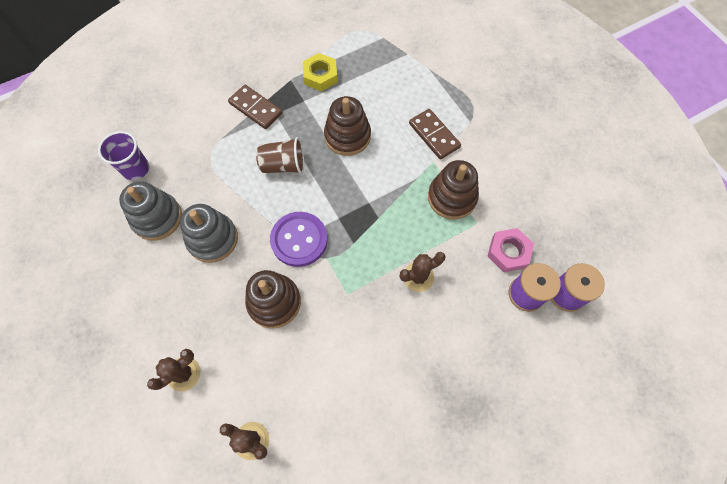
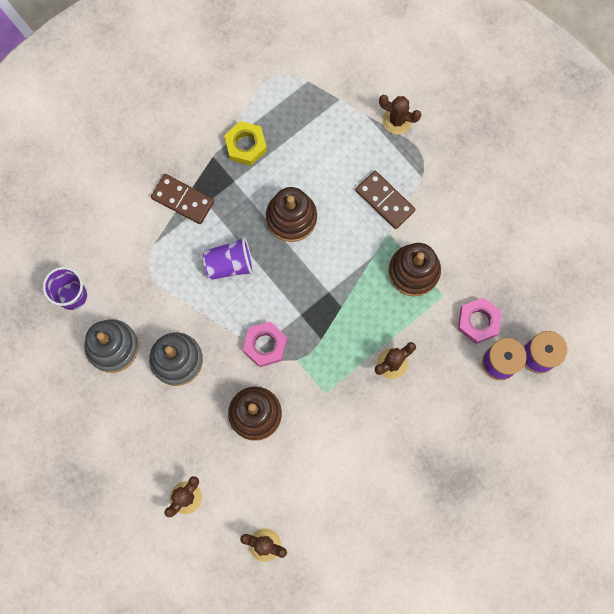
camera: 10 degrees left, 10 degrees up
(283, 165) = (230, 264): brown cup -> purple cup
(299, 240) = (265, 345): purple button -> pink nut
(454, 76) = (397, 120): none -> brown cactus

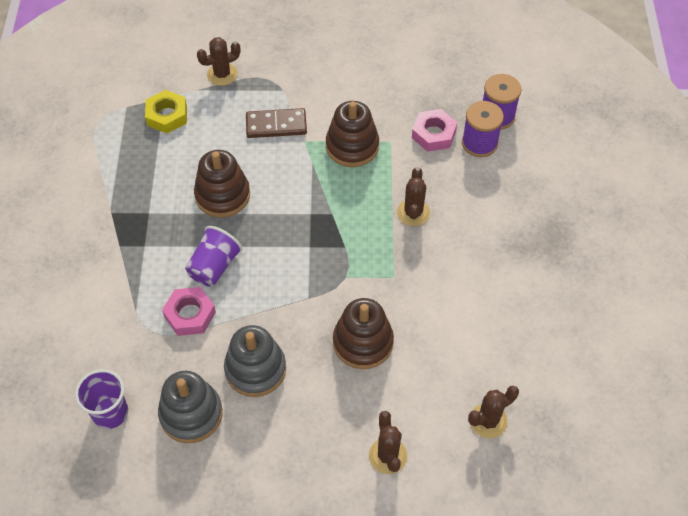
camera: 50 degrees left, 20 degrees down
(183, 200) = (122, 261): brown domino -> none
(246, 145) = (129, 183): yellow nut -> yellow nut (167, 115)
(265, 345) = (310, 291): pink nut -> pink nut (190, 314)

